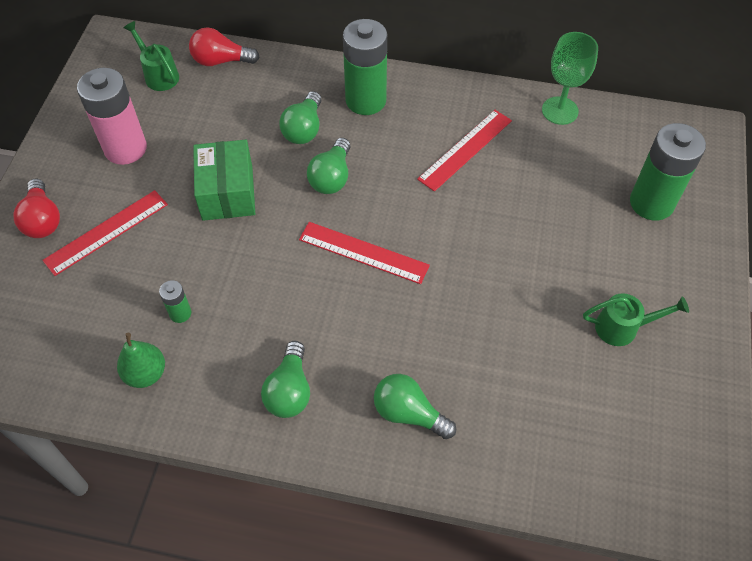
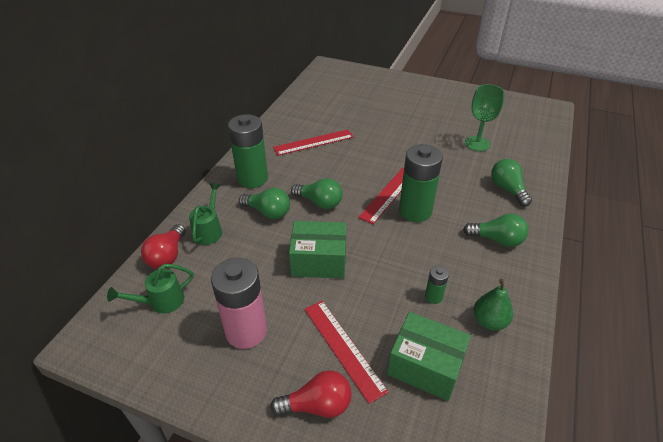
camera: 80 degrees left, 15 degrees down
(85, 308) = (425, 366): none -> green box
(409, 413) = (507, 189): green light bulb -> green light bulb turned 120 degrees clockwise
(465, 149) = (313, 142): red ruler -> red ruler turned 75 degrees counterclockwise
(560, 110) = (295, 105): green goblet -> green goblet (477, 144)
(623, 327) = (448, 111): green watering can -> green watering can (209, 230)
(651, 203) = (370, 89): green battery -> green battery (415, 211)

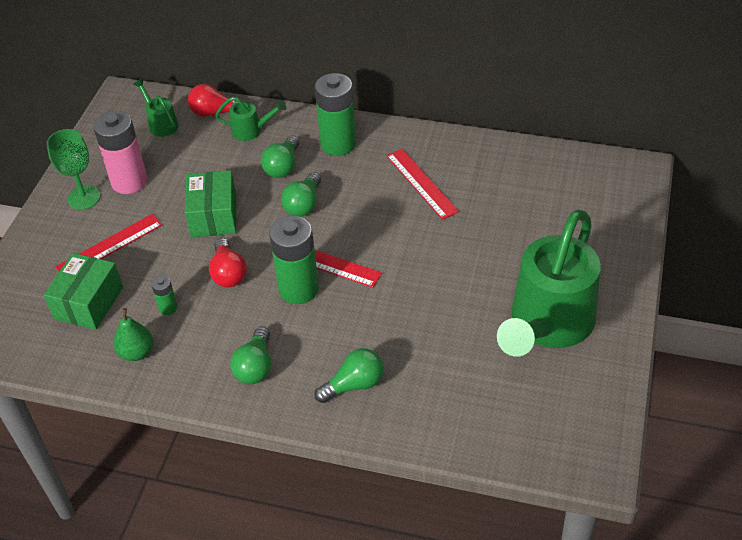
camera: 85 degrees right, 5 degrees up
(317, 405) = (57, 236): red light bulb -> red light bulb (228, 273)
(450, 110) = (547, 325): none -> green watering can
(477, 144) = (458, 355): green goblet -> green goblet (83, 198)

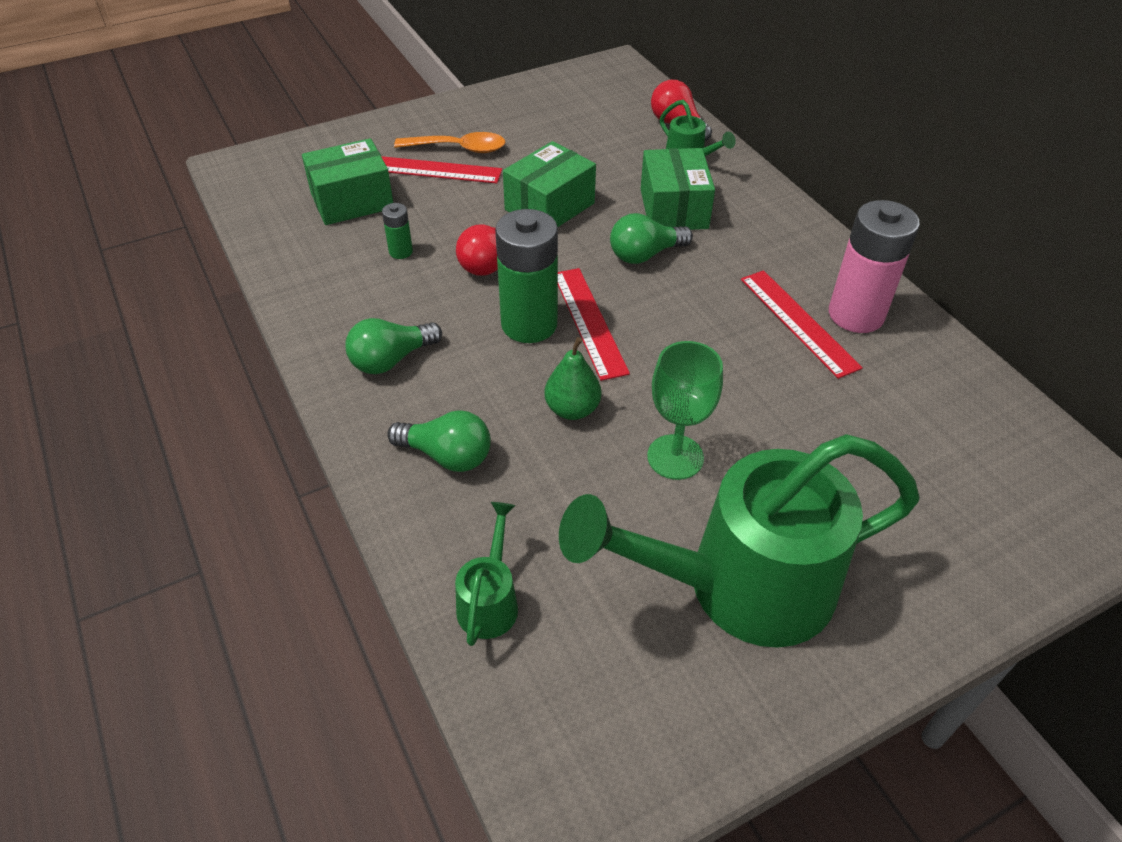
camera: 45 degrees right, 0 degrees up
(83, 198) = (470, 121): green goblet -> green goblet (675, 457)
(105, 221) = (459, 148): none -> orange spoon
(129, 181) = (523, 132): pink battery -> pink battery (856, 315)
(136, 352) = (324, 267): green pear -> green pear (572, 409)
(161, 124) = (616, 105): green watering can -> green watering can (490, 601)
(282, 167) = (673, 209): green light bulb -> green box
(338, 144) = (759, 225): green battery -> none
(421, 183) = (798, 322): red ruler -> red ruler turned 45 degrees counterclockwise

